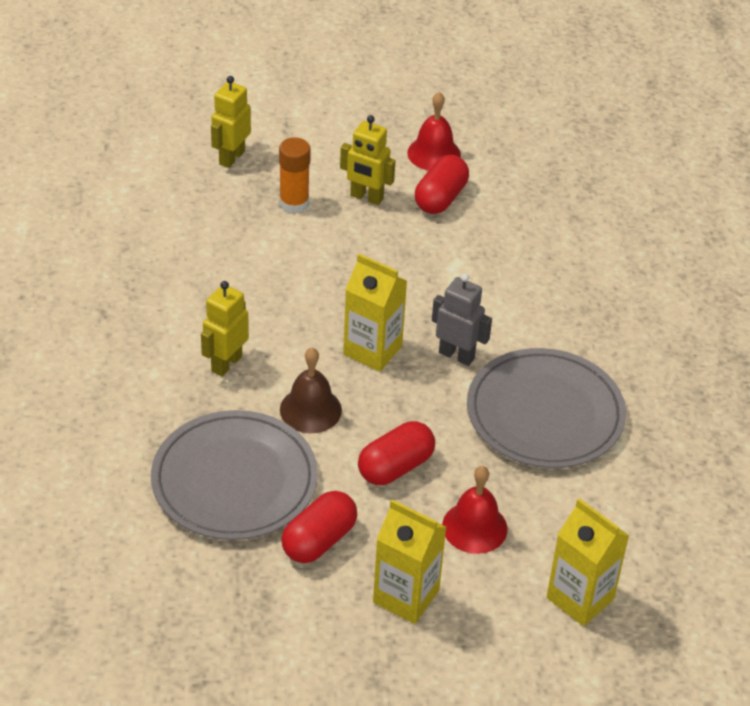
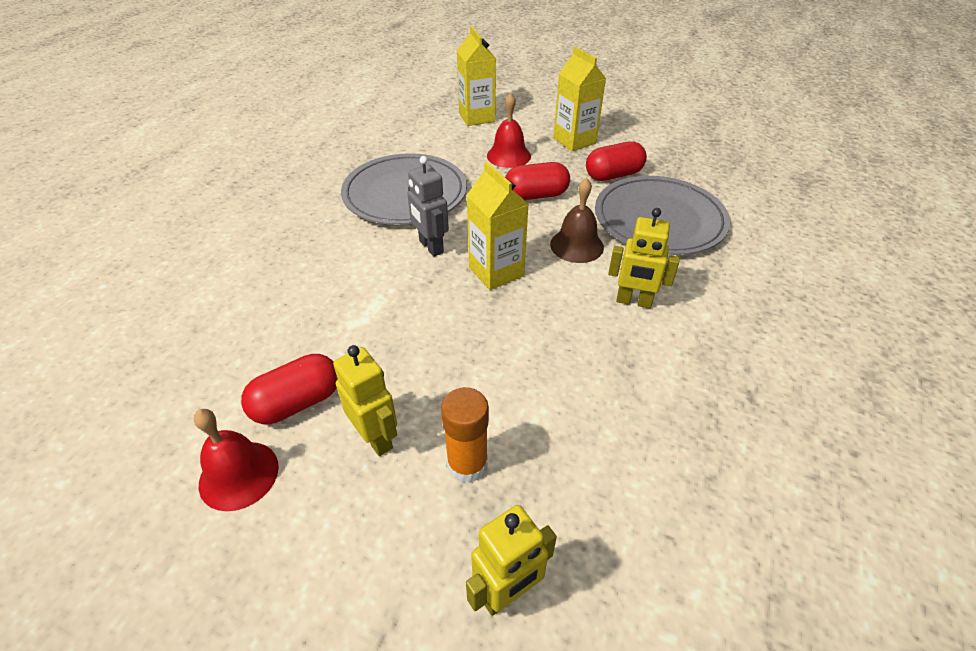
camera: 150 degrees left, 0 degrees up
(226, 363) = (633, 301): yellow robot -> yellow robot turned 45 degrees clockwise

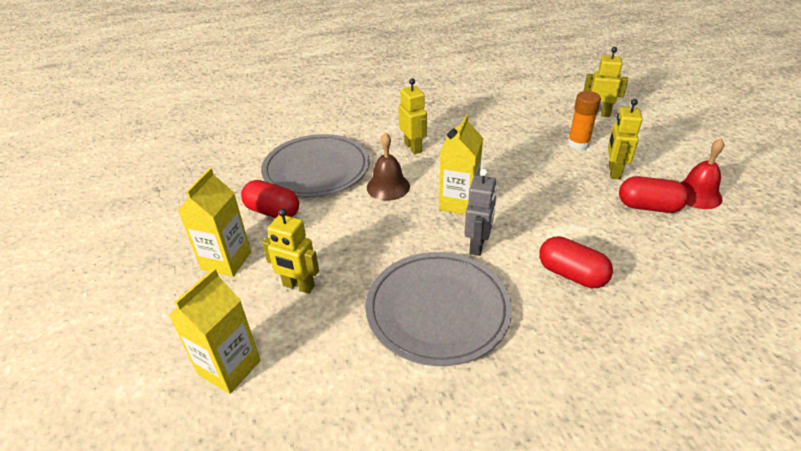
camera: 130 degrees left, 5 degrees down
(508, 156) = (298, 286): red bell -> yellow robot
(536, 195) = (348, 234): red capsule -> red capsule (571, 274)

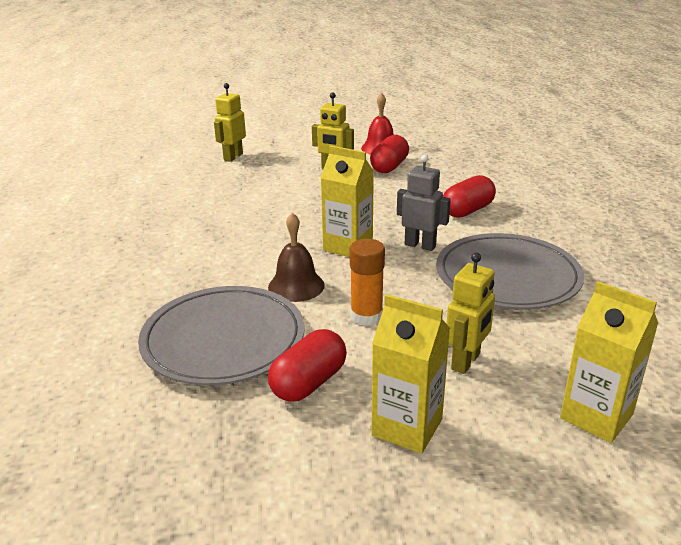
camera: 80 degrees left, 10 degrees down
(413, 147) = (221, 261): yellow robot -> none
(578, 144) = (279, 175): orange glue stick -> orange glue stick (366, 316)

